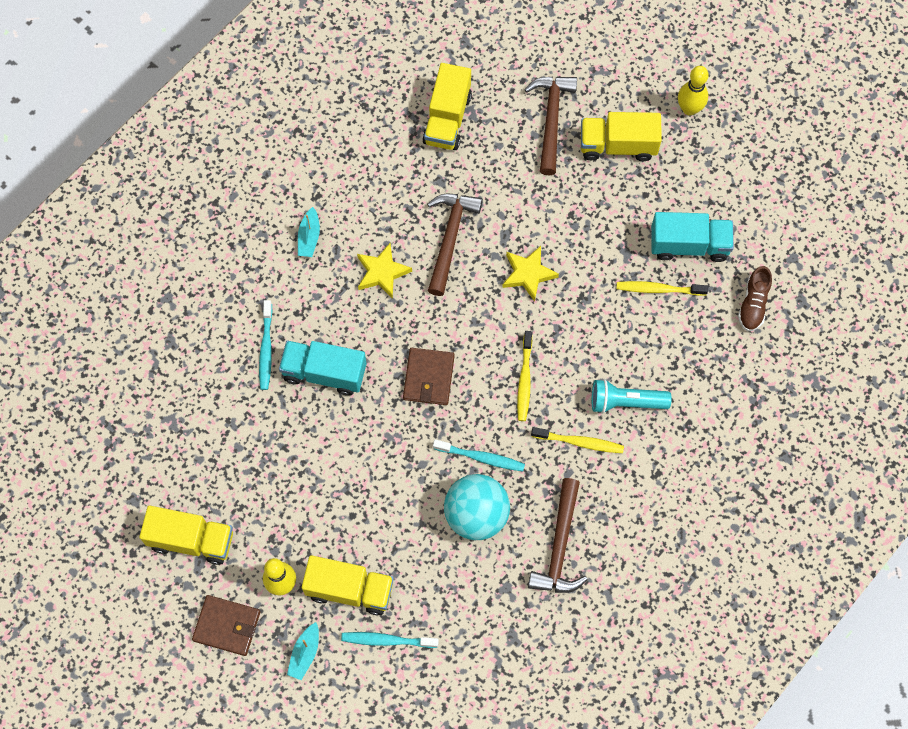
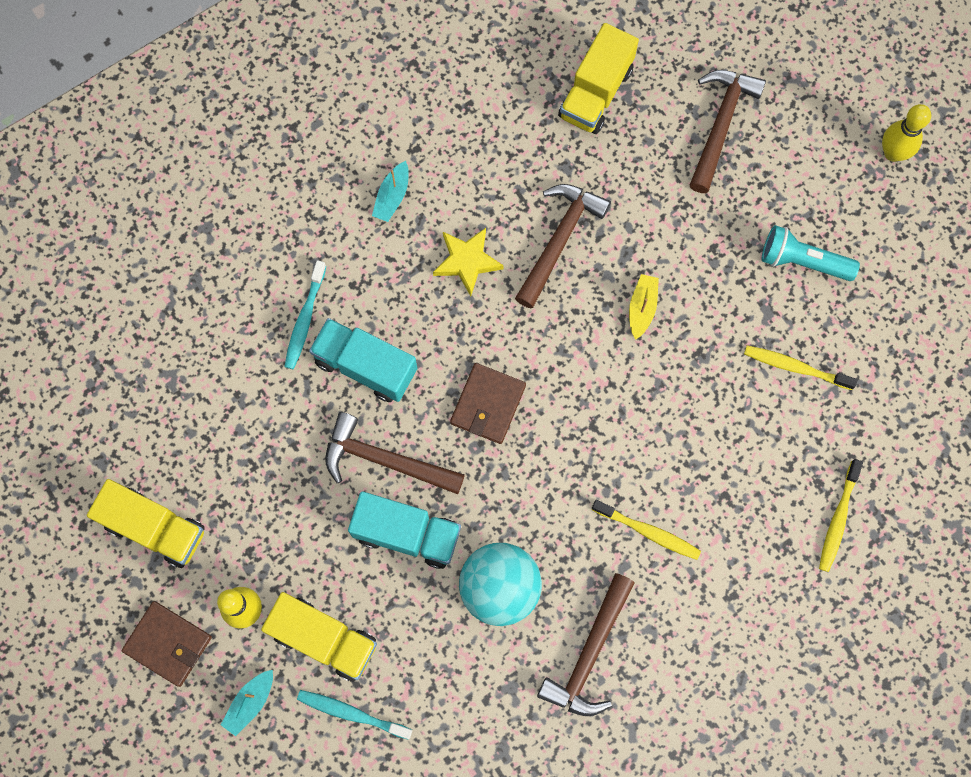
camera: 15 degrees right, 5 degrees up
(360, 441) = (385, 460): none -> brown hammer
(481, 457) = (524, 519): turquoise toothbrush -> none
(524, 380) = (602, 437): yellow toothbrush -> yellow toothbrush (838, 519)
(528, 274) = (642, 308): yellow star -> yellow boat
(618, 145) = (793, 176): yellow truck -> none
(625, 402) = (717, 496): turquoise flashlight -> turquoise flashlight (802, 261)
(689, 245) = (847, 322): turquoise truck -> turquoise truck (407, 534)
(753, 304) = (907, 415): brown shoe -> none

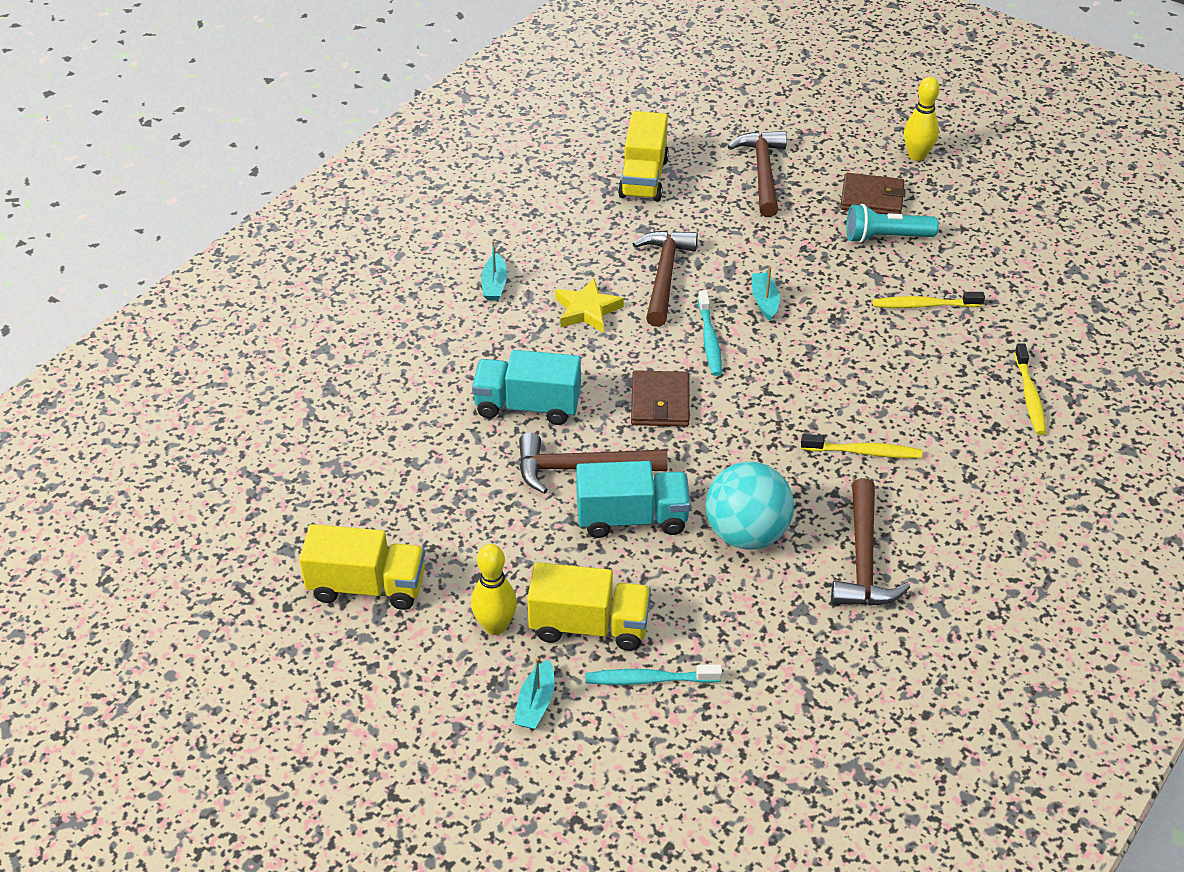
camera: 20 degrees left, 30 degrees down
(168, 644) = (423, 679): brown wallet -> brown wallet (872, 198)
(305, 319) = (451, 388): turquoise toothbrush -> turquoise toothbrush (709, 339)
(642, 308) = (764, 301): yellow boat -> turquoise boat

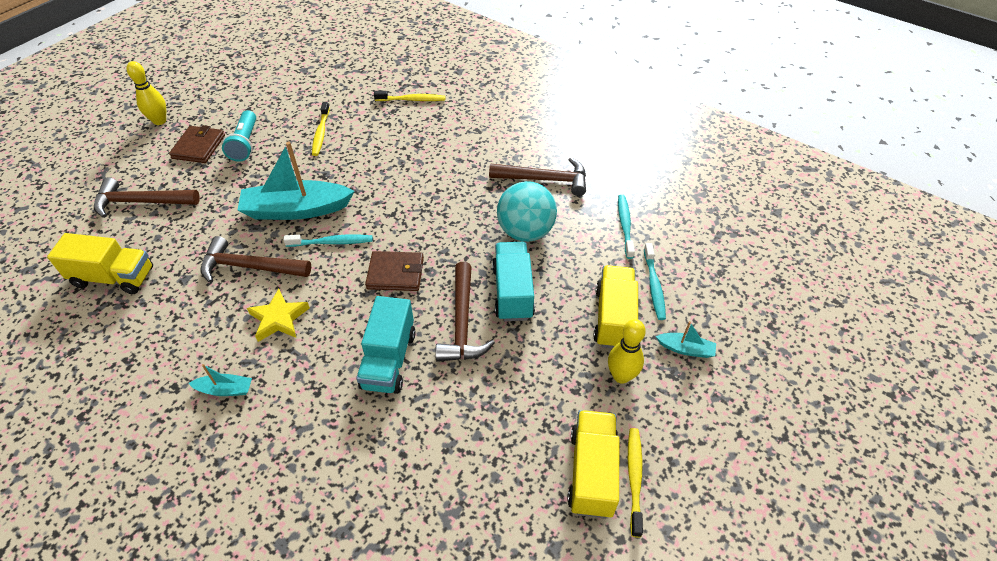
camera: 90 degrees left, 5 degrees up
(764, 301) = (296, 210): turquoise boat -> turquoise boat, size x2.22
(771, 655) = (625, 225): none -> turquoise toothbrush
(864, 452) = (454, 172): yellow toothbrush -> yellow toothbrush (634, 478)

